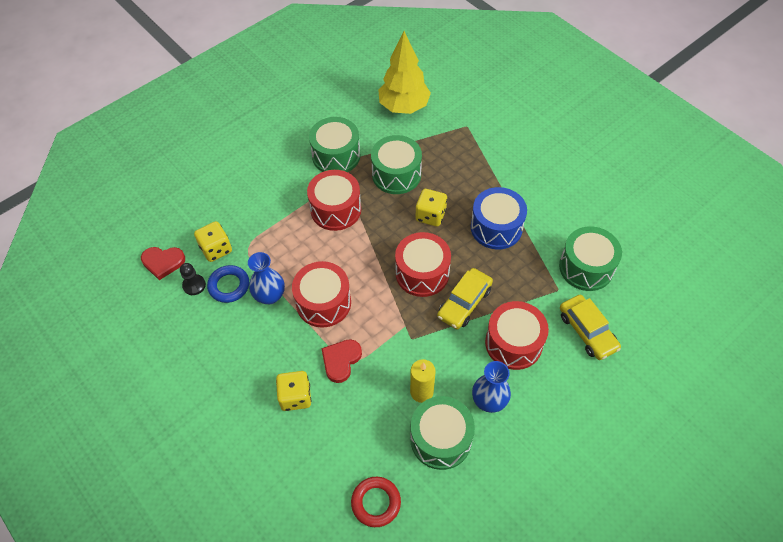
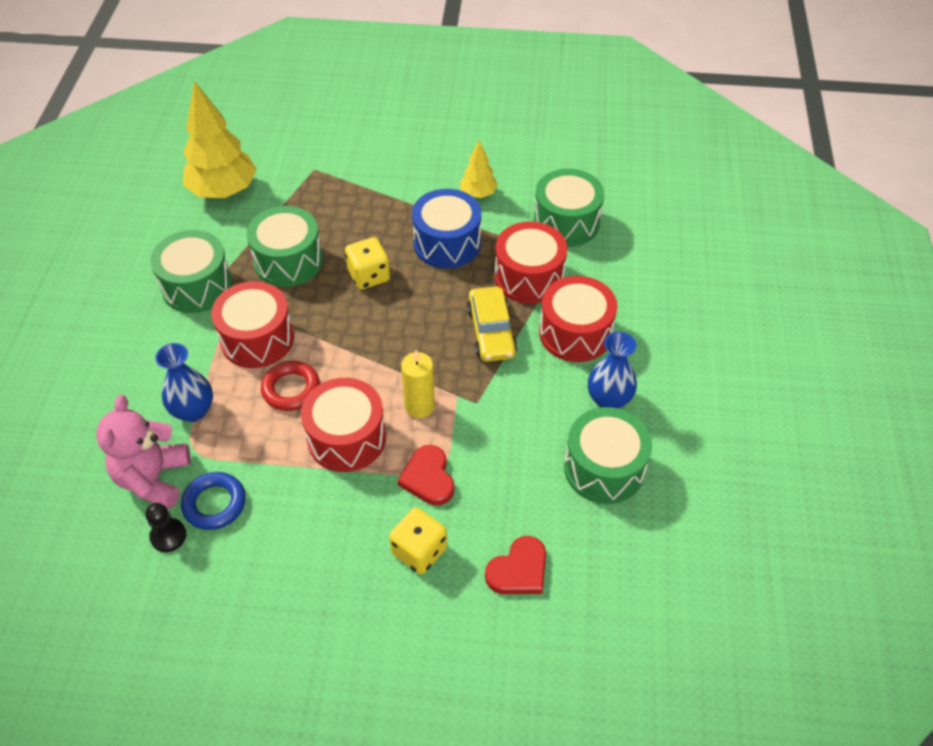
camera: 45 degrees left, 5 degrees down
(163, 262) = (97, 542): red heart -> red heart (518, 570)
(216, 249) = (153, 478): yellow dice -> pink teddy bear
(270, 296) = (277, 477): blue vase -> blue vase (193, 411)
(376, 503) = (609, 577): red ring -> red ring (291, 389)
(421, 392) = (540, 442): yellow candle -> yellow candle (419, 406)
(422, 273) = (420, 335): red drum -> red drum (529, 277)
(549, 208) = (478, 194): none -> yellow tree
(587, 331) = (625, 275): yellow car -> none

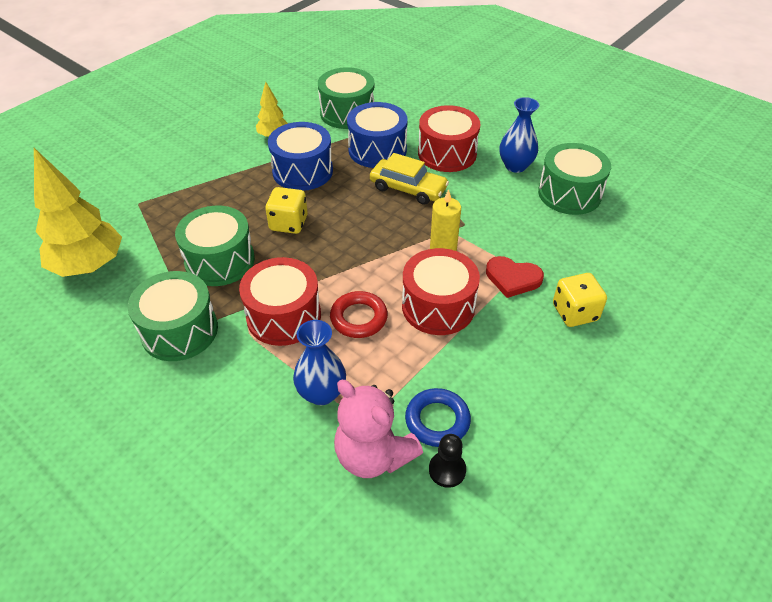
camera: 55 degrees left, 5 degrees down
(518, 570) = (625, 269): red heart -> none
(529, 277) = (377, 150): red drum -> blue drum

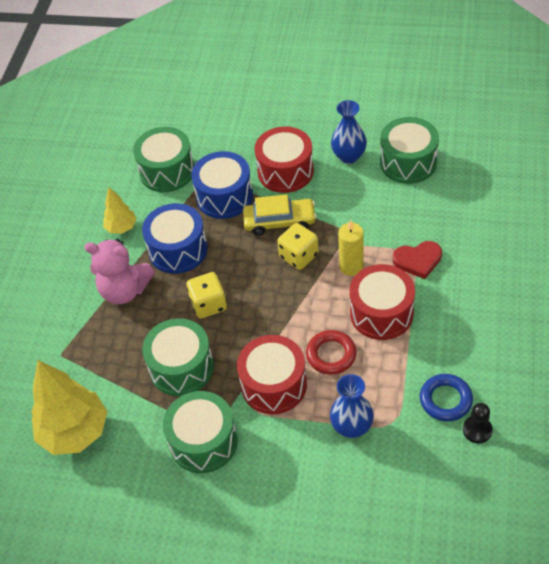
camera: 25 degrees left, 5 degrees up
(373, 455) = (422, 449): pink teddy bear -> pink teddy bear (125, 290)
(575, 312) = (480, 265): yellow dice -> yellow dice (299, 256)

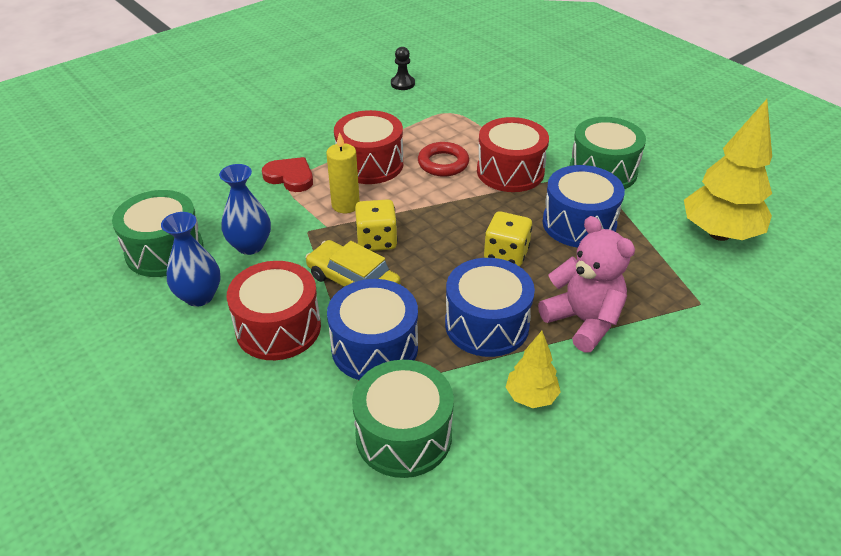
camera: 145 degrees left, 10 degrees down
(181, 367) = (579, 224): green drum -> blue drum
(352, 427) = (480, 123): blue vase -> blue vase (250, 246)
(445, 400) = (400, 103): blue ring -> none

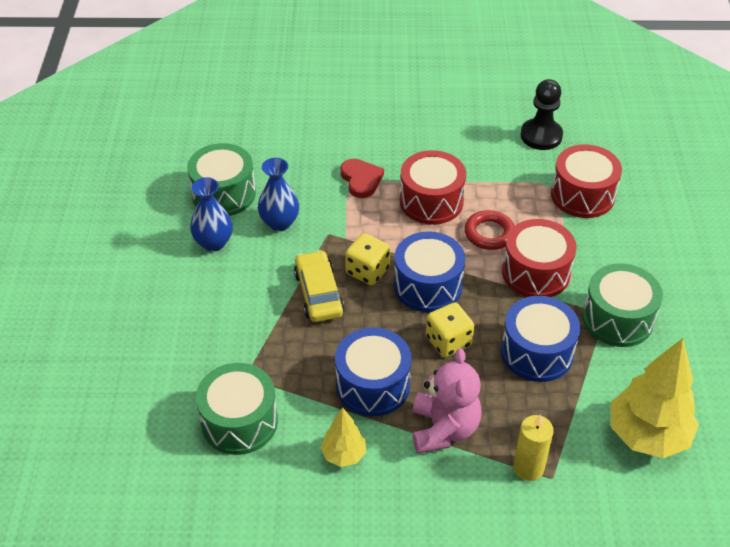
camera: 40 degrees right, 5 degrees up
(278, 328) = (238, 297): red drum -> red drum (582, 195)
(345, 205) = (376, 228): yellow candle -> yellow candle (528, 467)
(374, 347) = (282, 351): blue drum -> blue drum (427, 285)
(402, 84) = (541, 136): black pawn -> black pawn, size x1.66

